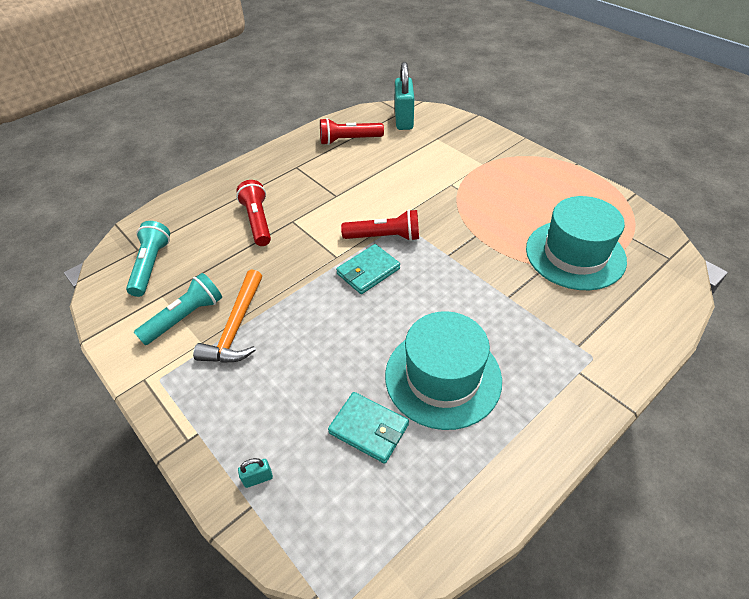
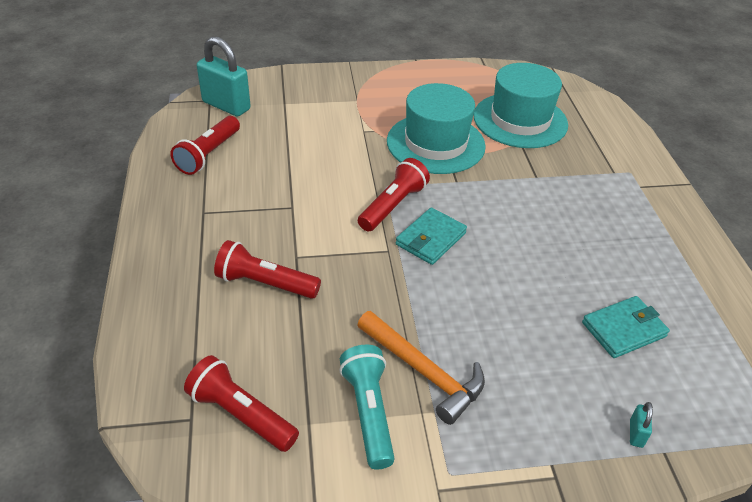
camera: 60 degrees left, 5 degrees down
(151, 266) = (241, 414): turquoise flashlight -> red flashlight
(368, 271) = (431, 239): turquoise wallet -> turquoise wallet turned 45 degrees clockwise
(443, 377) = (596, 257): turquoise hat -> turquoise hat (435, 143)

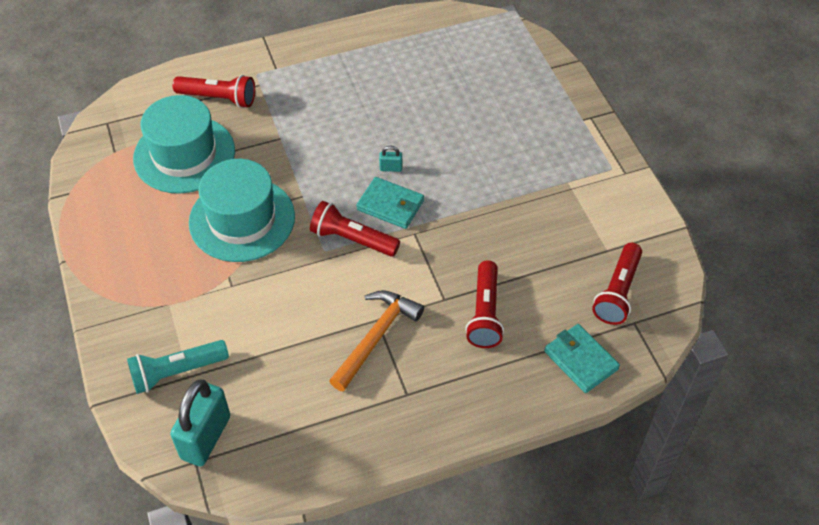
camera: 100 degrees left, 10 degrees up
(208, 154) = (310, 423): red flashlight -> red flashlight (218, 98)
(369, 412) = (584, 217): turquoise flashlight -> turquoise flashlight (177, 372)
(423, 371) = (536, 192): orange hammer -> orange hammer (376, 337)
(623, 329) = (453, 83): turquoise wallet -> turquoise wallet (581, 360)
(636, 433) = (542, 79): turquoise padlock -> turquoise padlock (391, 168)

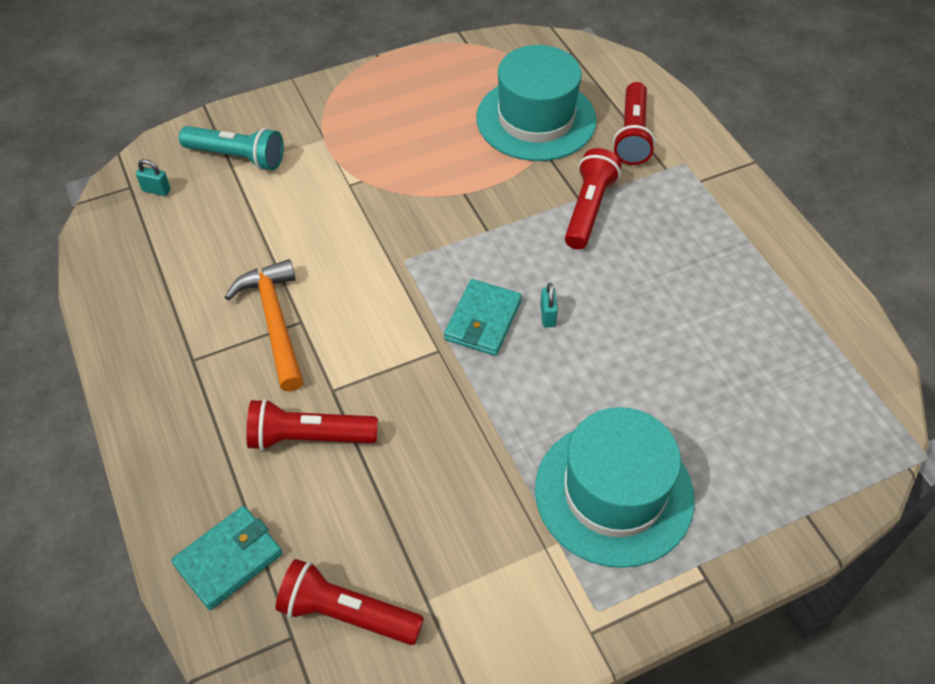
camera: 85 degrees right, 0 degrees up
(177, 372) = (237, 157): turquoise flashlight -> turquoise flashlight turned 135 degrees clockwise
(206, 437) = (156, 190): turquoise padlock -> turquoise padlock, size x0.42
(242, 219) = (444, 180): turquoise hat -> turquoise hat (614, 493)
(352, 239) = (423, 286): red flashlight -> red flashlight (588, 209)
(376, 337) = (275, 322): orange hammer -> orange hammer turned 135 degrees counterclockwise

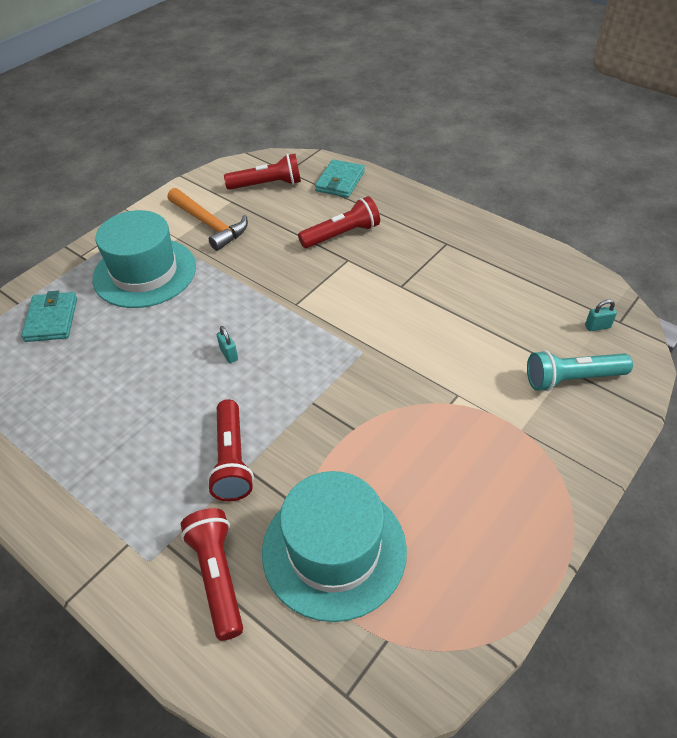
camera: 155 degrees right, 5 degrees down
(275, 322) = (417, 279): orange hammer -> orange hammer (209, 224)
(483, 320) = (276, 333): turquoise wallet -> turquoise wallet (51, 319)

